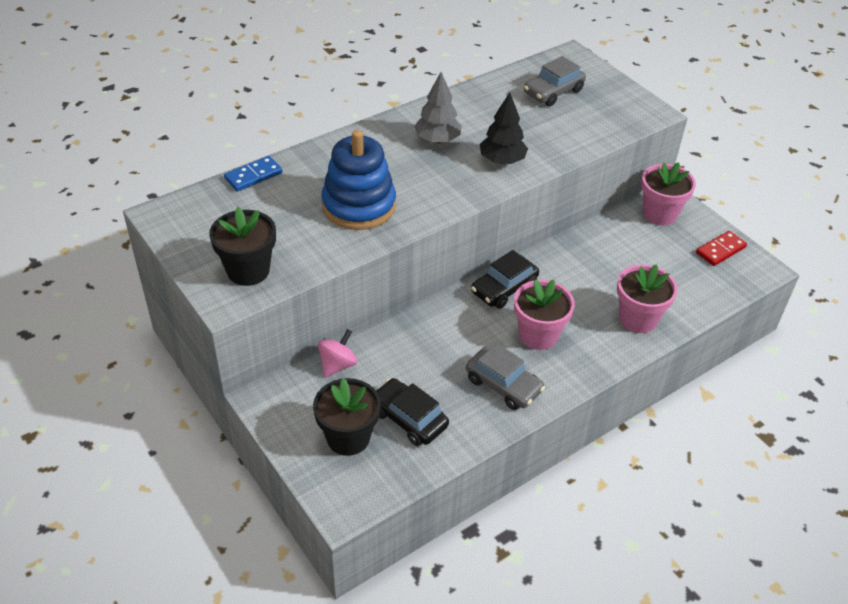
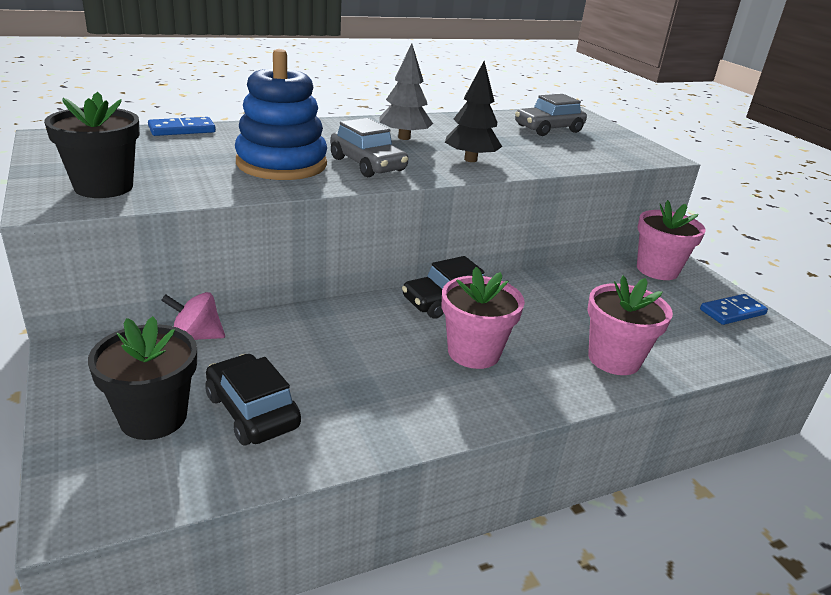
camera: 10 degrees right, 15 degrees down
(337, 365) = (196, 337): pink spinning top -> pink spinning top turned 135 degrees counterclockwise
(503, 385) = (405, 397): grey car -> grey car (367, 164)
(720, 250) = (732, 312): red domino -> blue domino

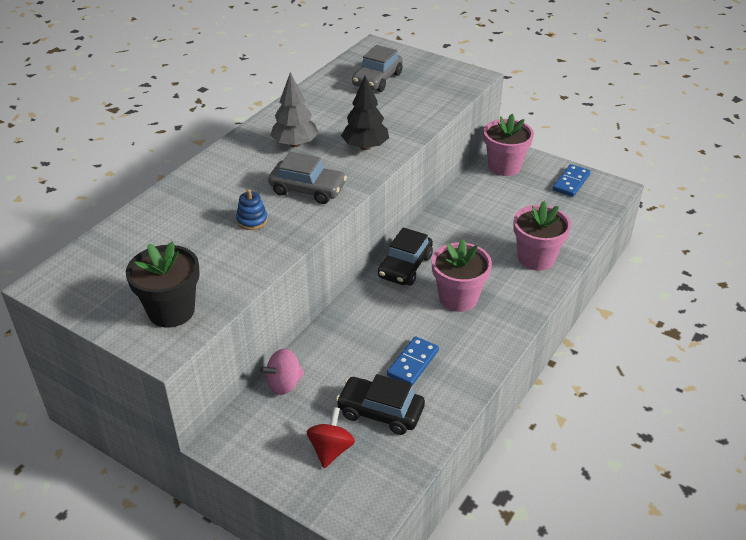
camera: 30 degrees left, 10 degrees up
(153, 417) = (331, 450): black flower pot -> red spinning top
(182, 129) = (128, 221): blue domino -> blue domino (413, 363)
(281, 164) = (252, 220): blue stacking toy -> blue stacking toy, size x0.40

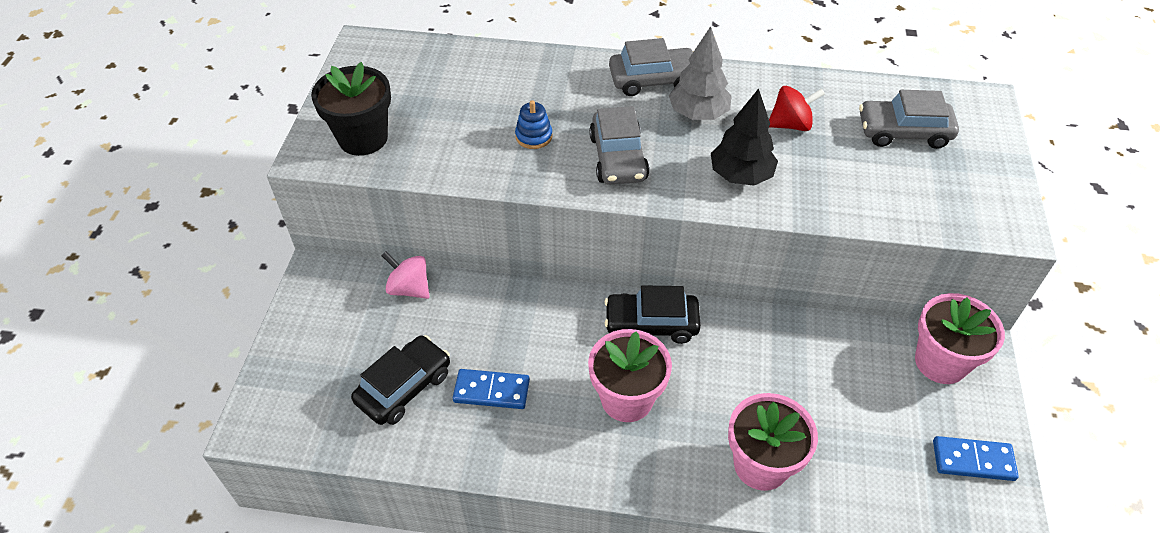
camera: 65 degrees right, 10 degrees up
(243, 151) = (653, 80): none -> grey car
(331, 450) = (336, 363): red spinning top -> red spinning top (791, 124)
(380, 412) = (404, 387): black car -> black car turned 45 degrees clockwise

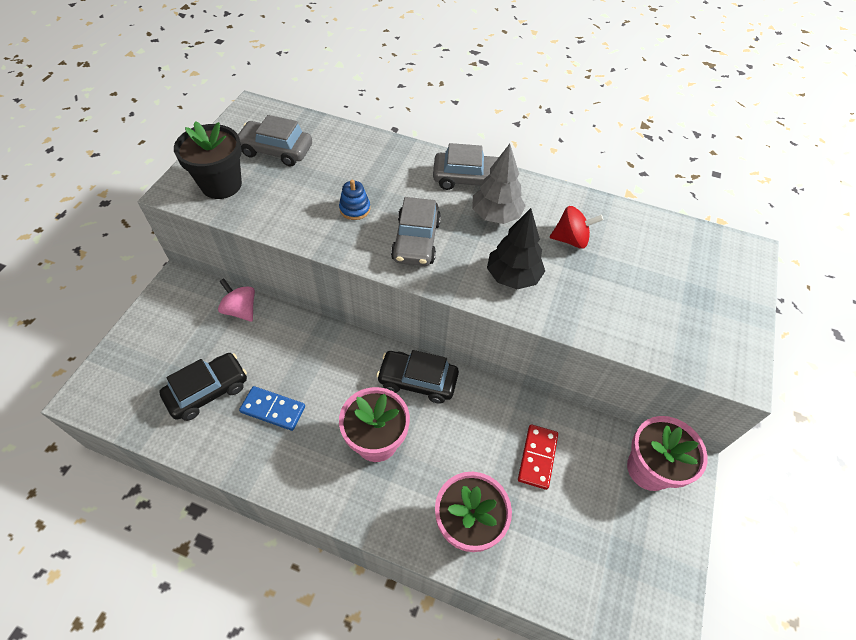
camera: 10 degrees right, 5 degrees up
(815, 376) = (537, 457): none -> red domino
(903, 132) = (667, 265): grey car -> grey car (276, 150)
(973, 460) = (650, 566): blue domino -> none

